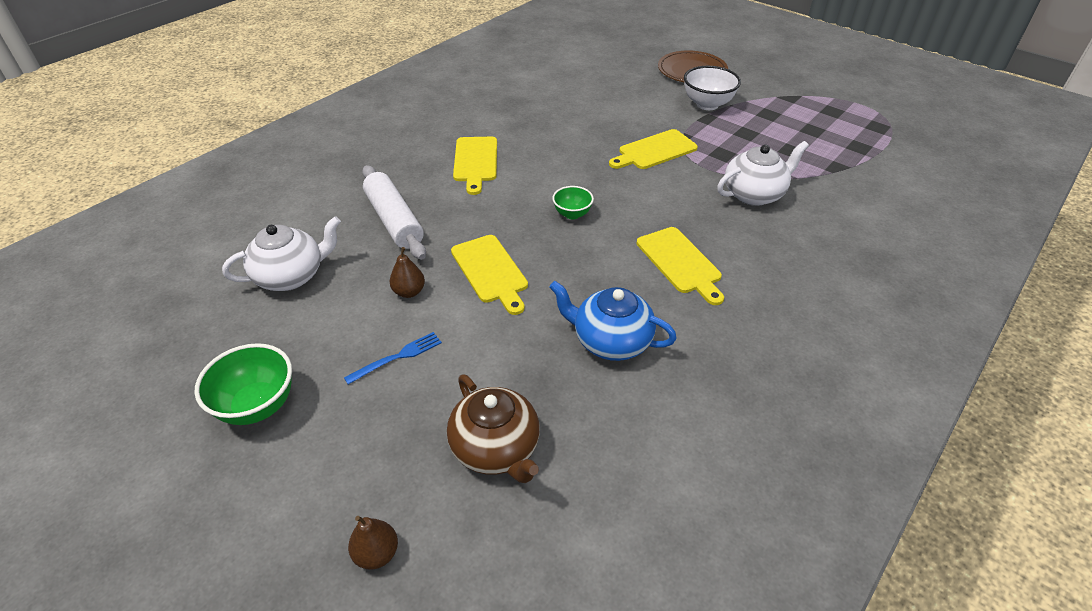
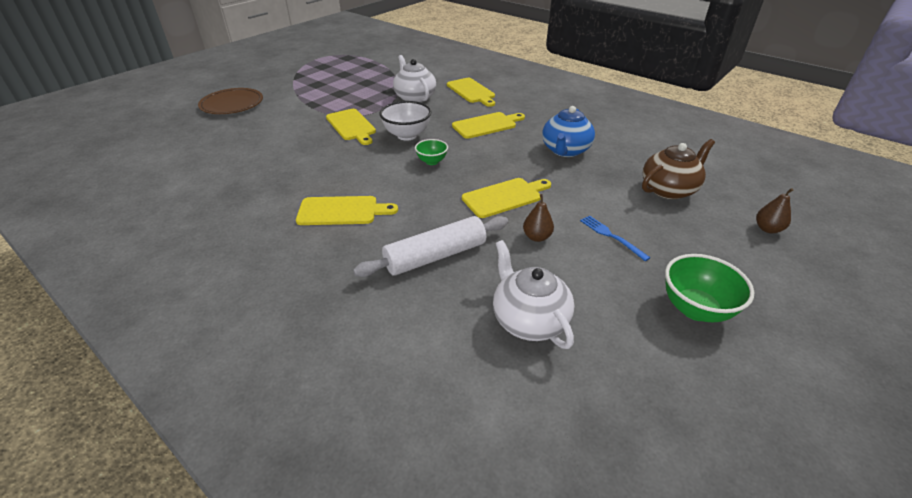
camera: 90 degrees left, 5 degrees down
(707, 104) = (291, 103): white bowl -> white bowl (407, 135)
(798, 250) = (471, 91): none -> yellow cutting board

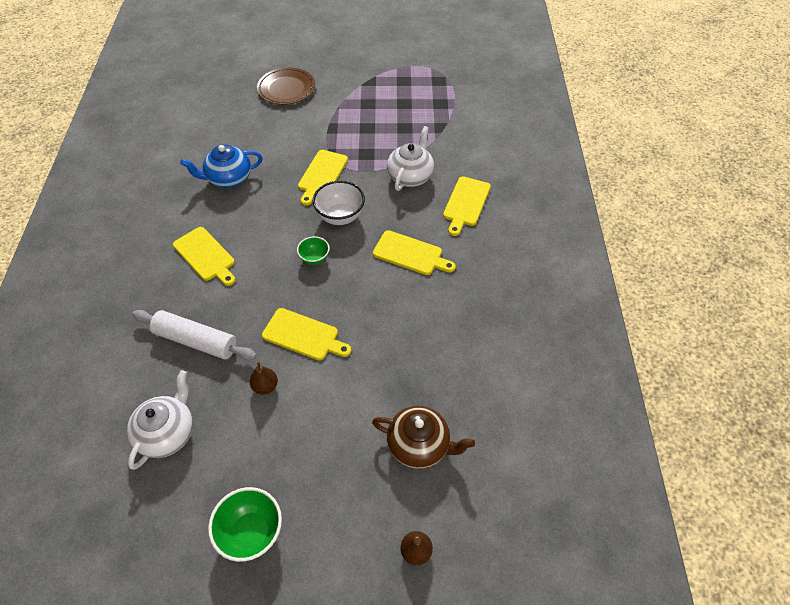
camera: 50 degrees right, 15 degrees up
(565, 150) = (418, 334): blue teapot -> blue teapot (229, 178)
(611, 236) = (306, 435): blue fork -> none

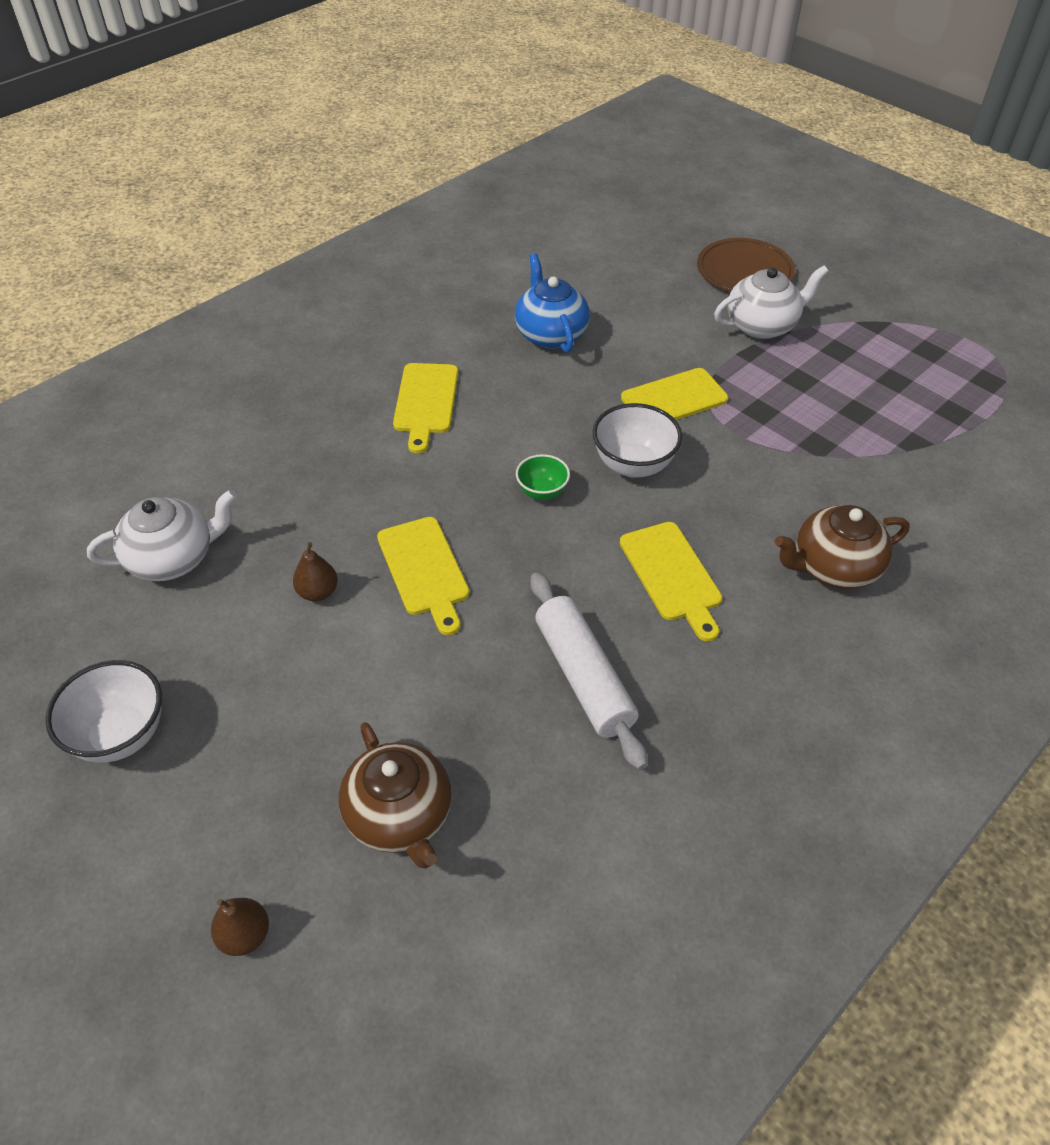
camera: 45 degrees right, 5 degrees down
(196, 341) = (309, 486): white rolling pin -> white rolling pin (583, 677)
(229, 178) = (550, 334): blue teapot -> blue teapot turned 45 degrees clockwise
(251, 532) = (121, 735): green bowl -> white bowl
(410, 176) = (791, 478): white teapot -> white teapot (762, 326)
(466, 203) = (833, 568): yellow cutting board -> brown teapot

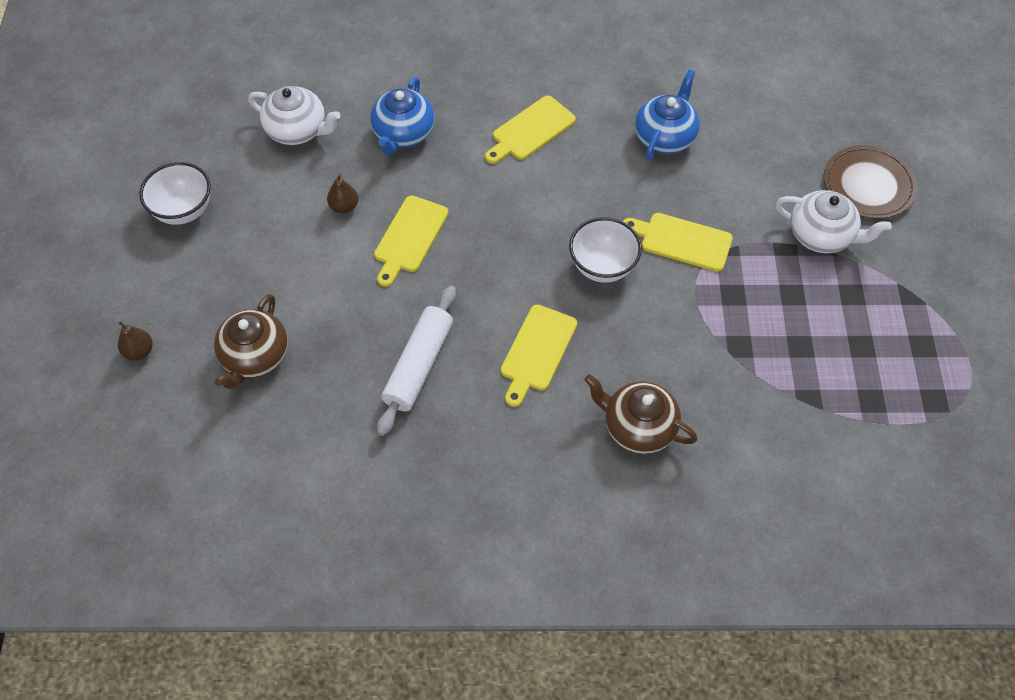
camera: 45 degrees right, 10 degrees up
(300, 485) = (403, 134): none -> blue teapot
(542, 492) = (527, 241): green bowl -> none

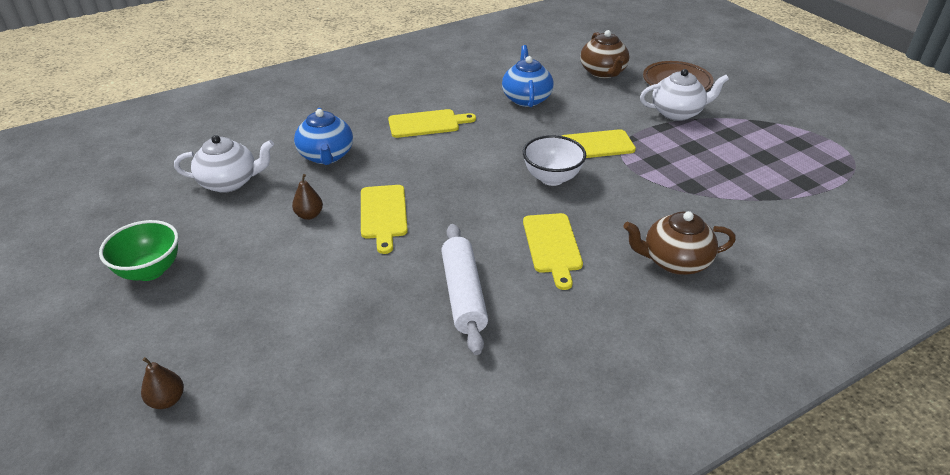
camera: 30 degrees left, 20 degrees down
(184, 210) = (150, 271): white bowl -> green bowl
(255, 357) = (301, 352): brown teapot -> brown teapot (603, 72)
(530, 130) = (427, 124): yellow cutting board -> yellow cutting board turned 120 degrees counterclockwise

